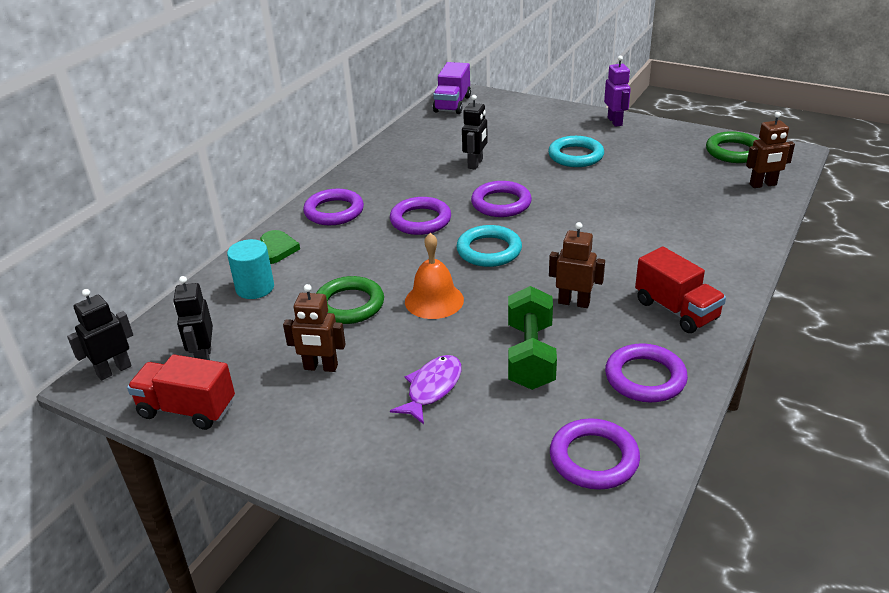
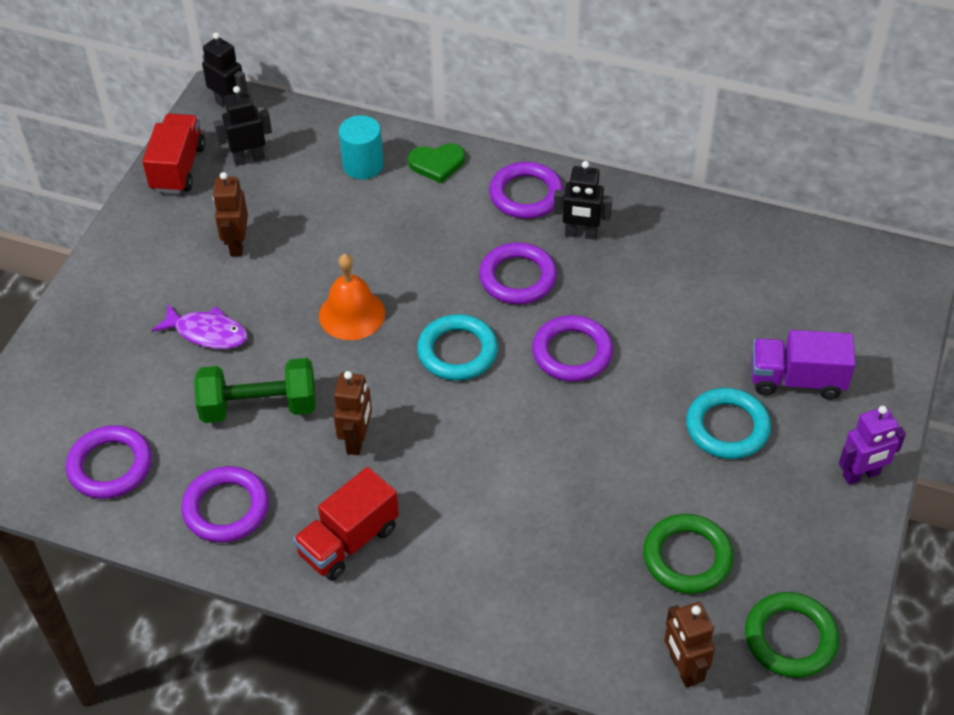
camera: 80 degrees right, 15 degrees up
(349, 305) = (339, 245): green ring -> green ring (687, 557)
(452, 104) = (865, 264): purple truck -> purple truck (796, 380)
(475, 164) = (677, 314): black robot -> black robot (581, 234)

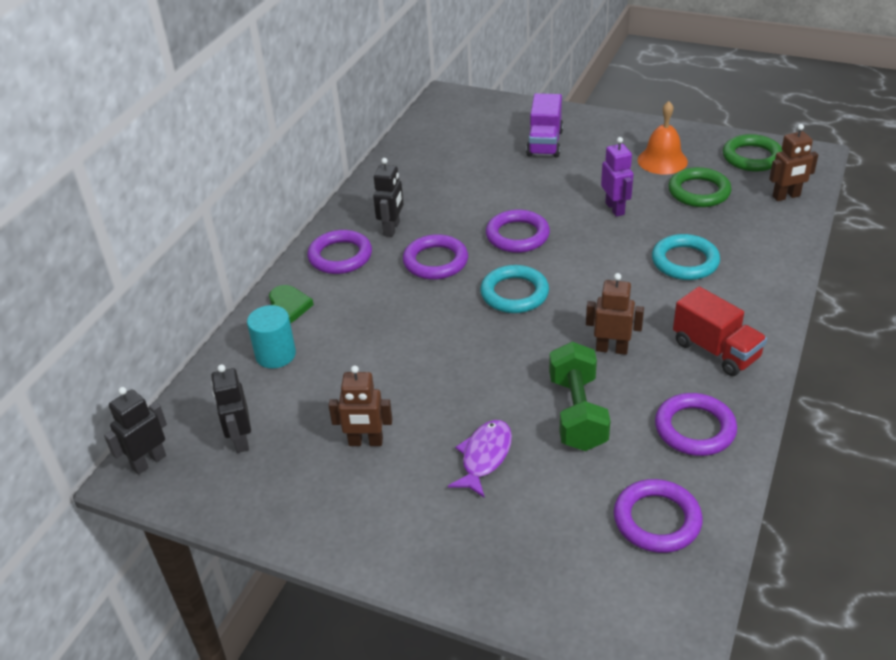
camera: 85 degrees left, 10 degrees down
(178, 168) = (238, 500): red truck -> none
(352, 314) = (468, 356): orange bell -> orange bell (662, 160)
(727, 427) = (587, 171): turquoise ring -> turquoise ring (685, 261)
(861, 475) = (622, 126): purple robot -> purple robot (615, 208)

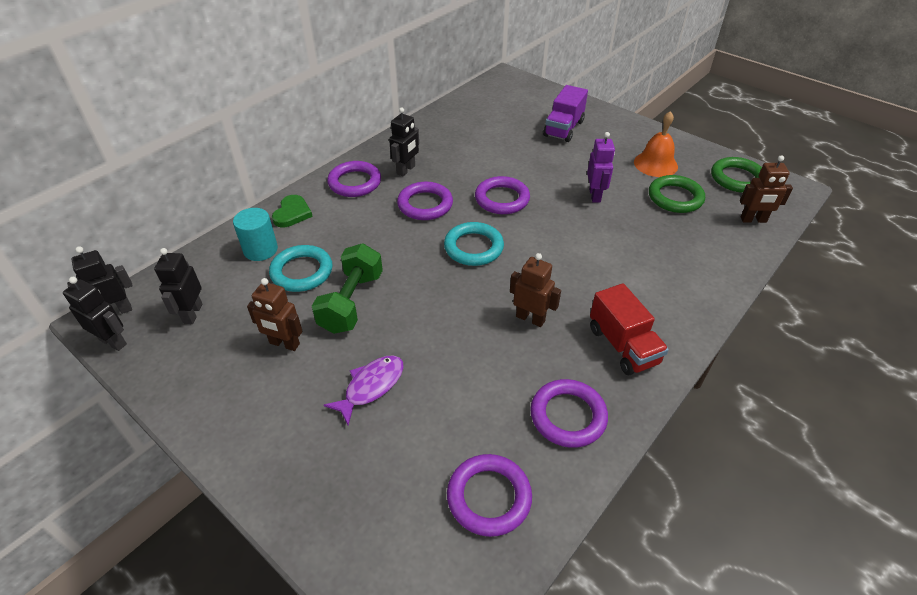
camera: 15 degrees right, 5 degrees up
(167, 492) = (113, 342): none -> black robot
(577, 413) = (470, 369): green dumbbell -> green dumbbell (351, 302)
(685, 261) = (633, 256): turquoise ring -> turquoise ring (302, 272)

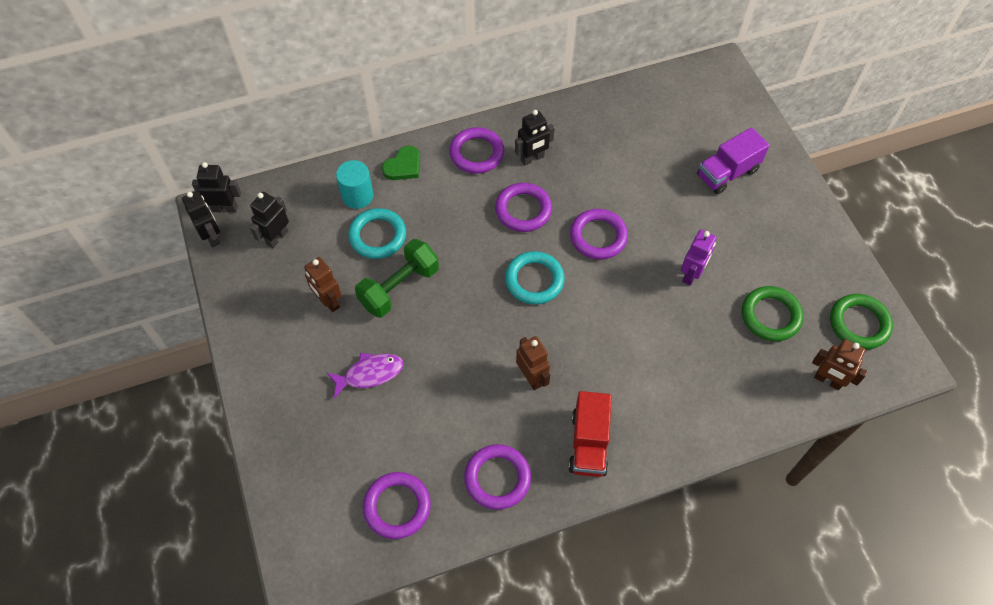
camera: 30 degrees right, 15 degrees up
(655, 164) = (787, 265): orange bell -> none

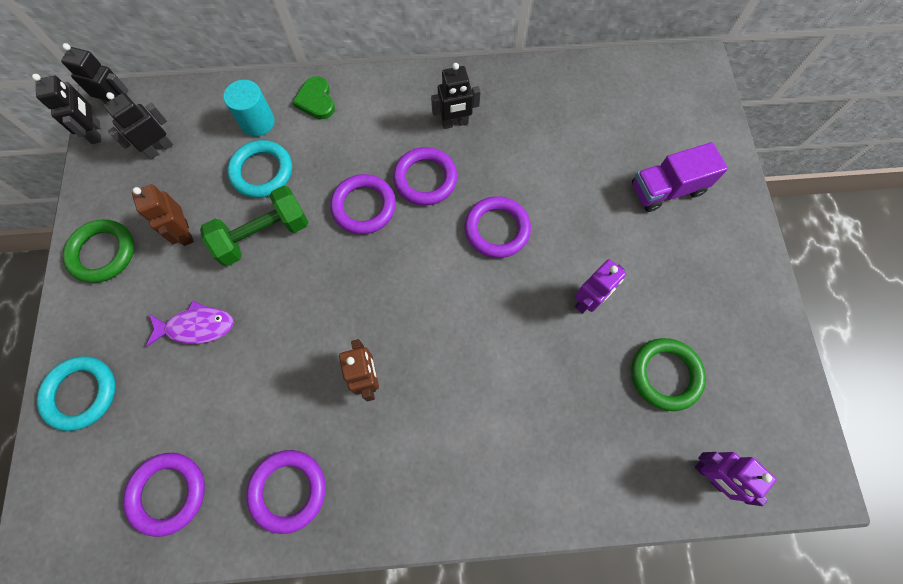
camera: 15 degrees right, 10 degrees up
(403, 166) = (316, 100): green heart -> green heart turned 105 degrees clockwise
(477, 153) = (397, 103): purple ring -> purple ring (364, 206)
(534, 280) = (410, 263): turquoise ring -> turquoise ring (81, 393)
(589, 443) = (404, 476): red truck -> none
(827, 380) = (710, 475): brown robot -> purple robot
(859, 324) = (769, 412): green ring -> green ring (103, 253)

